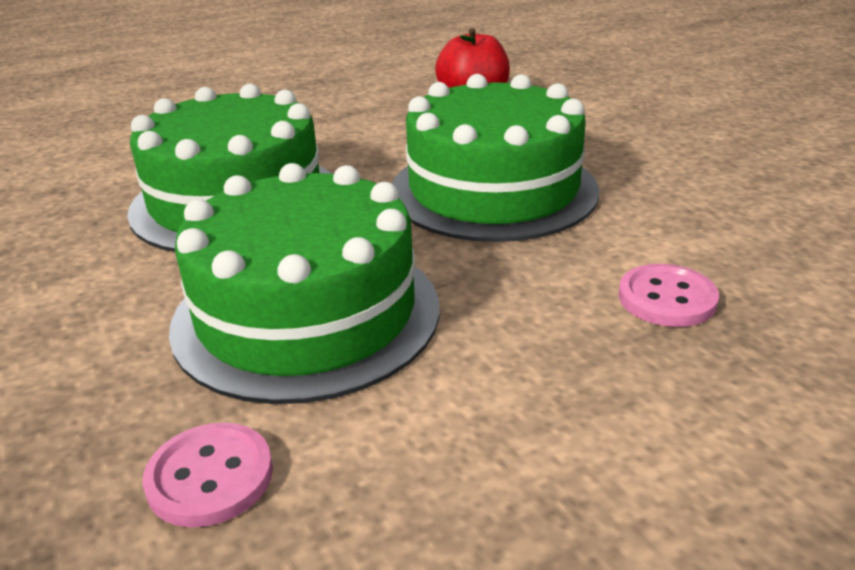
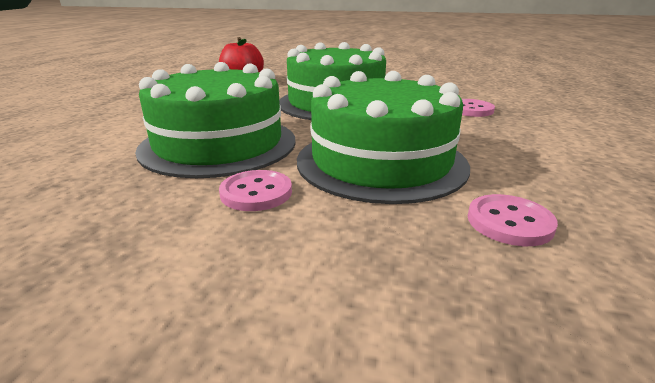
camera: 50 degrees left, 5 degrees down
(134, 282) = (256, 193): none -> pink button

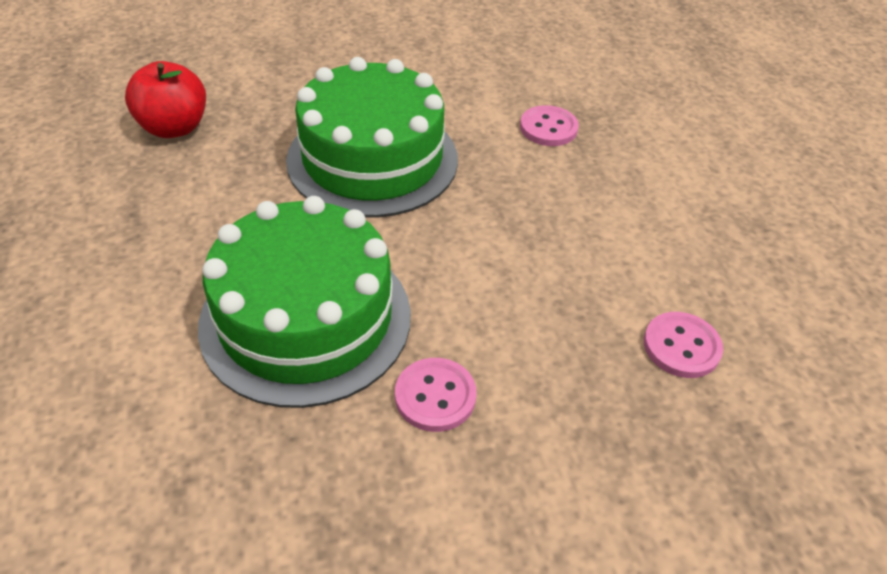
camera: 30 degrees left, 20 degrees up
(381, 161) = (519, 287): green cake -> none

